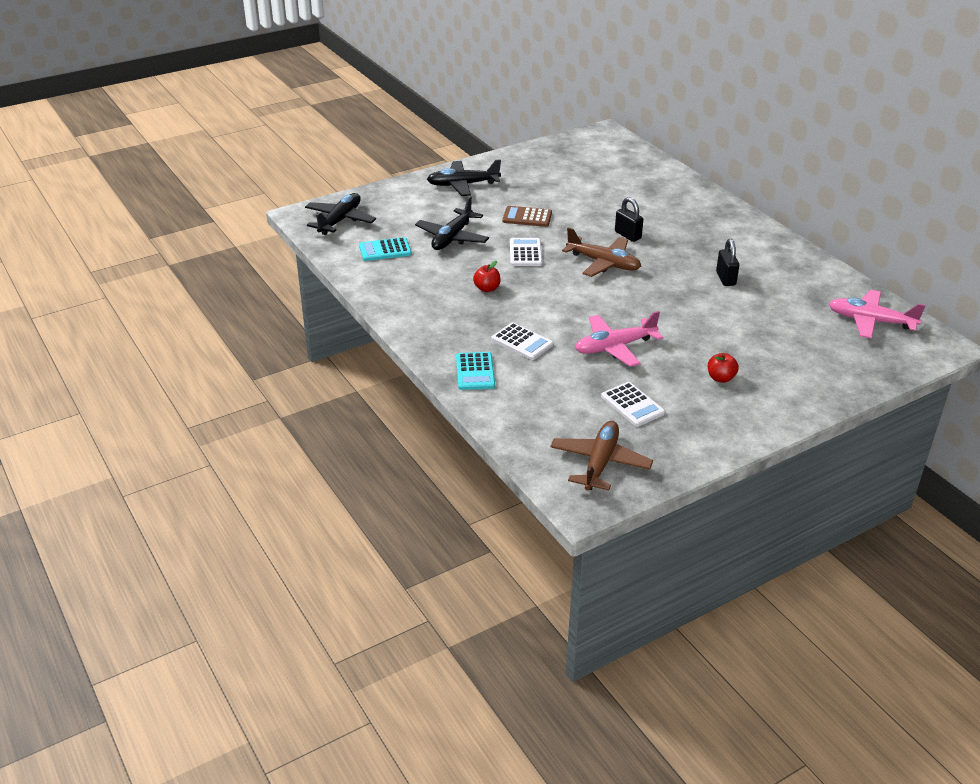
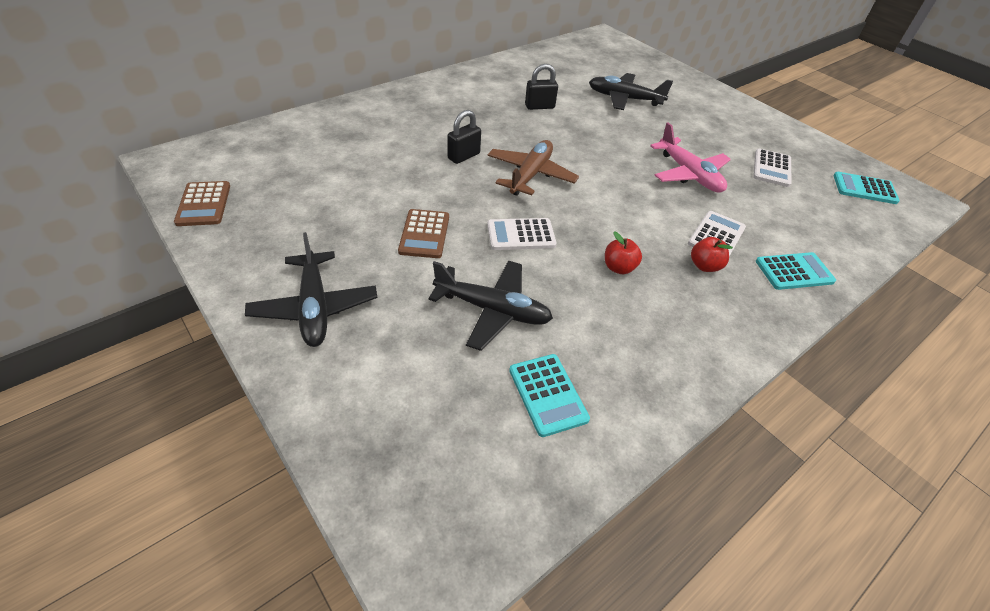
camera: 100 degrees left, 10 degrees up
(340, 220) = (450, 488): black plane -> black plane (624, 99)
(558, 147) = (203, 204): none -> brown calculator
(600, 463) = (864, 189): brown plane -> turquoise calculator
(632, 405) = (771, 168): white calculator -> white calculator turned 150 degrees clockwise
(720, 378) = (701, 122): red apple -> red apple (704, 266)
(870, 321) = (583, 54): pink plane -> none

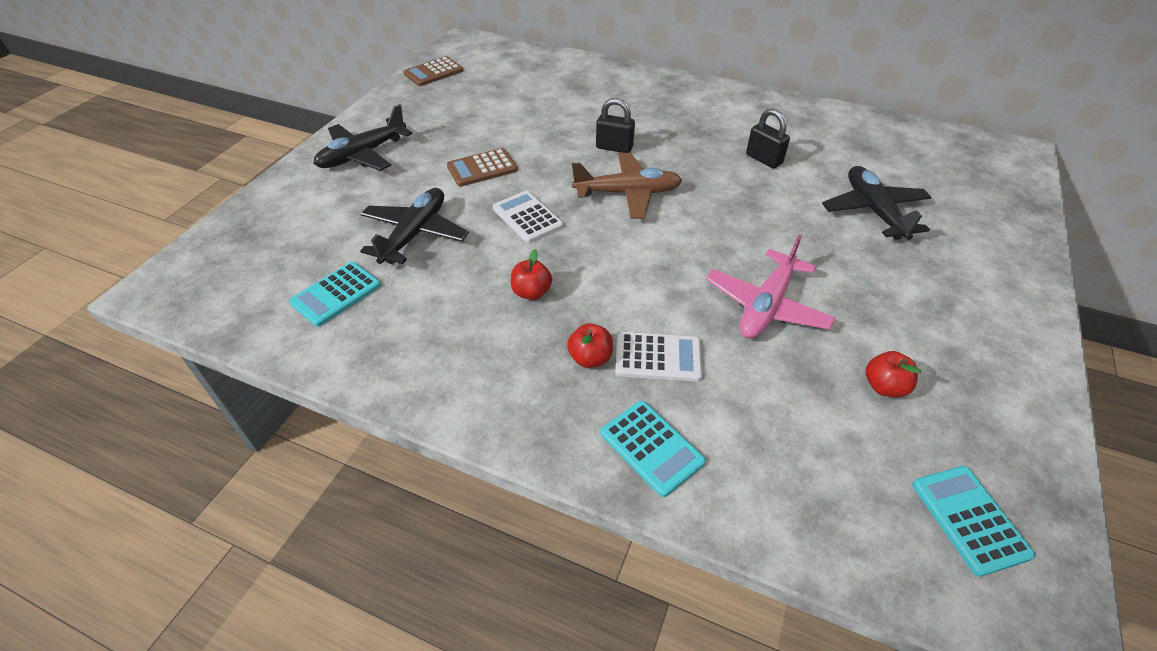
camera: 65 degrees right, 0 degrees up
(492, 310) = (415, 234): black plane -> black plane turned 150 degrees counterclockwise
(771, 168) = (884, 387): white calculator -> red apple

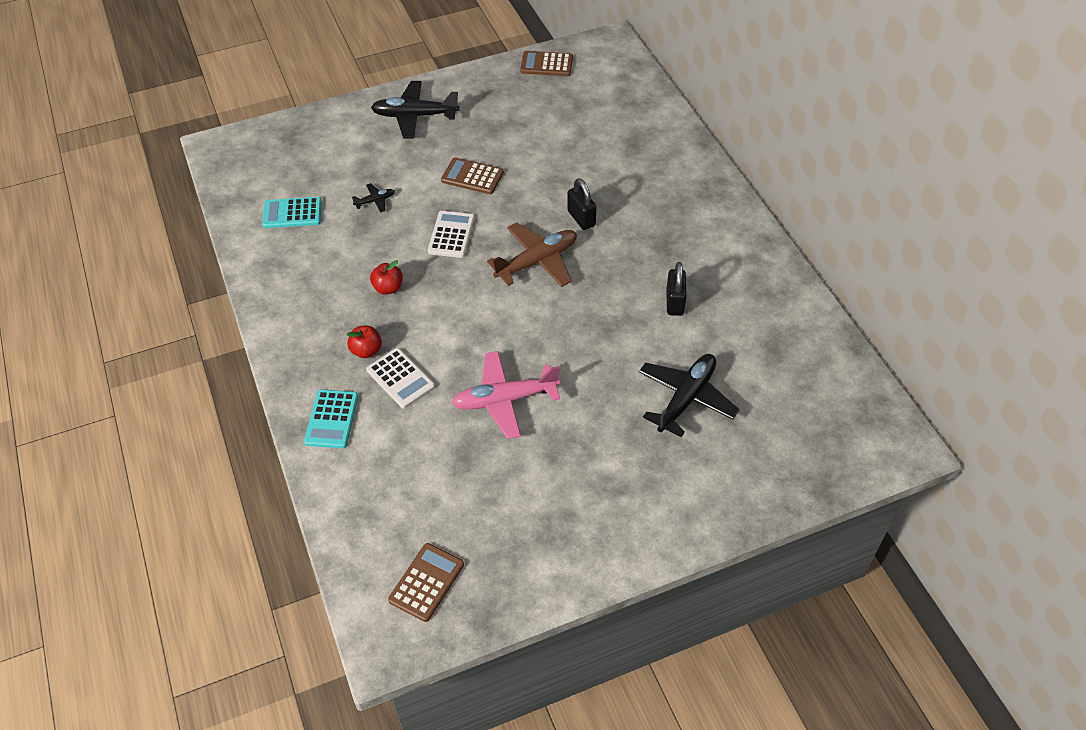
camera: 45 degrees right, 5 degrees up
(415, 234) = (375, 201): black plane -> black plane, size x0.46
(627, 193) = (537, 261): brown plane -> brown plane turned 75 degrees counterclockwise
(884, 387) = (494, 495): red apple -> none
(969, 519) = (426, 582): turquoise calculator -> brown calculator

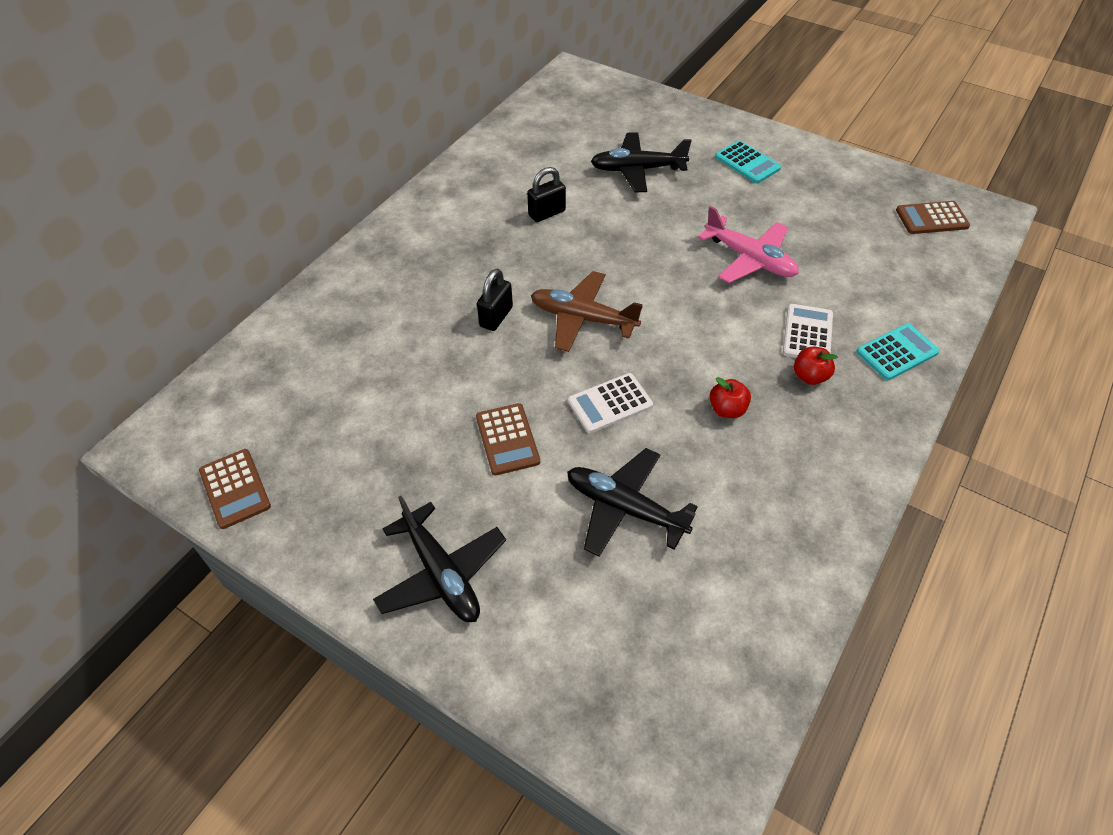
camera: 125 degrees left, 0 degrees up
(292, 213) = (722, 583): turquoise calculator -> turquoise calculator (747, 163)
(375, 201) = (625, 508): black plane -> black plane, size x2.15

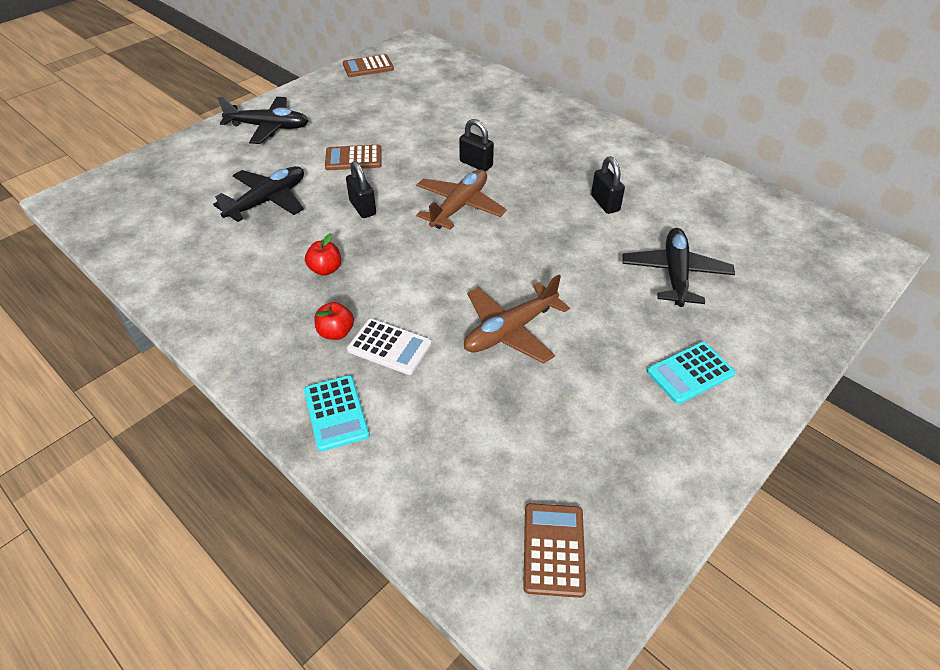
camera: 100 degrees right, 5 degrees down
(441, 573) = (268, 127): black plane -> black plane turned 150 degrees counterclockwise
(610, 403) = (363, 208): white calculator -> black padlock
(749, 259) = (510, 330): pink plane -> brown plane

